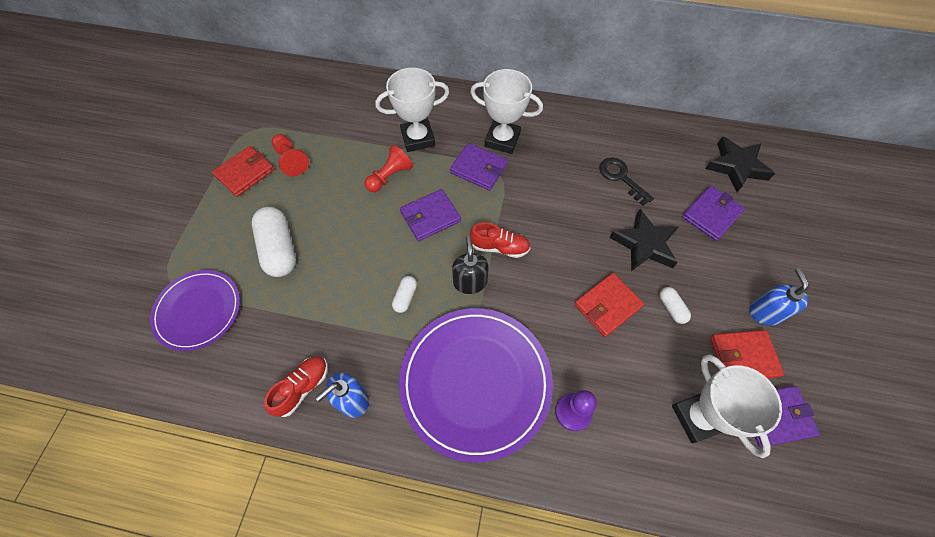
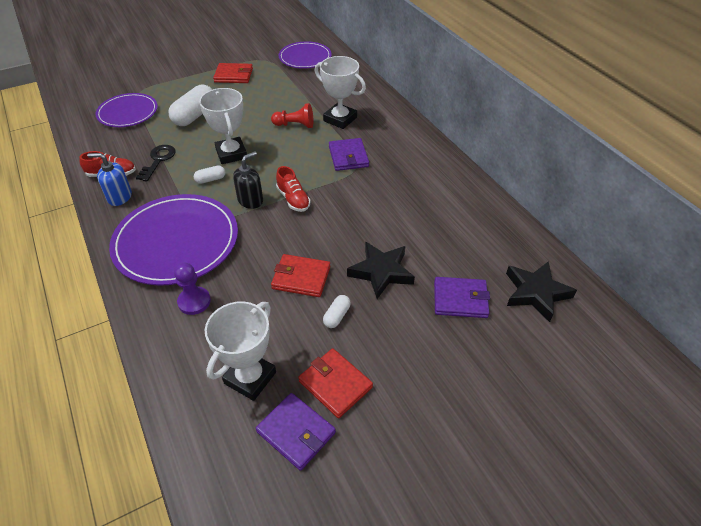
camera: 50 degrees right, 15 degrees down
(286, 98) = (305, 57): none -> purple plate
(291, 160) = (262, 85): red pawn -> none
(430, 216) = (283, 157): purple wallet -> none
(502, 140) = (388, 154): white trophy -> white trophy (231, 154)
(621, 178) = (430, 229): black key -> black key (158, 160)
(765, 312) = (396, 381): blue soap dispenser -> none

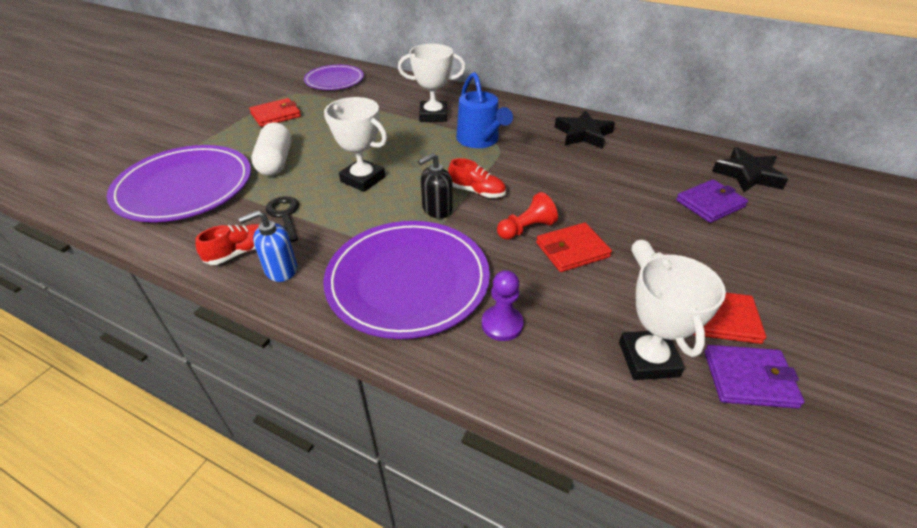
camera: 35 degrees left, 5 degrees down
(128, 113) = (184, 187): purple plate -> purple plate, size x1.64
(210, 179) = (370, 209): white capsule -> none
(250, 200) = (437, 209): black soap dispenser -> black soap dispenser turned 135 degrees counterclockwise
(295, 125) = (396, 134): red pawn -> red pawn (526, 229)
(348, 156) = (480, 140): purple wallet -> blue watering can
(381, 272) = (628, 213): black star -> black star (583, 134)

